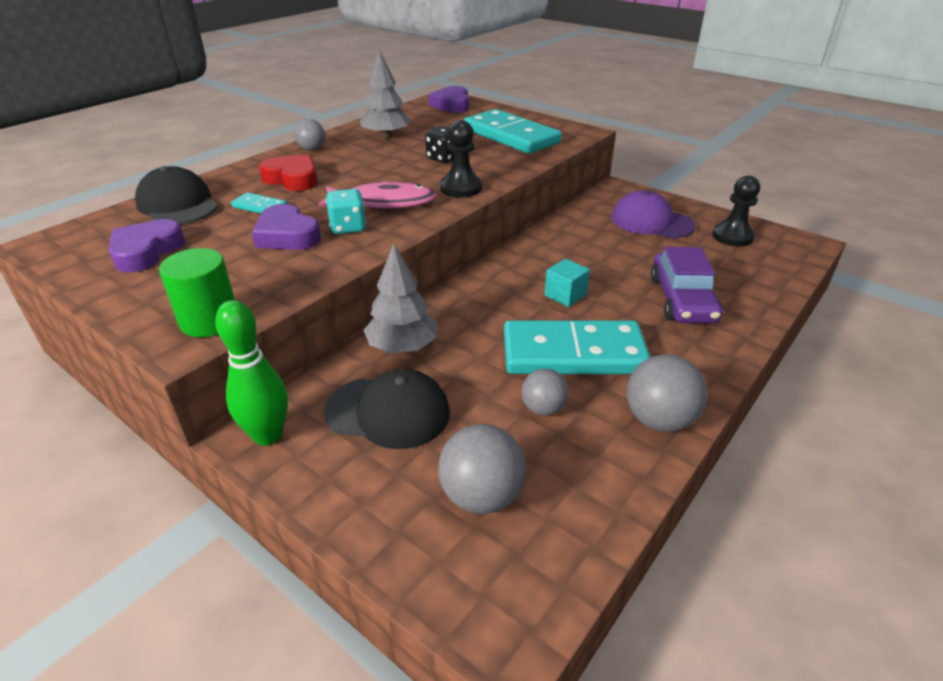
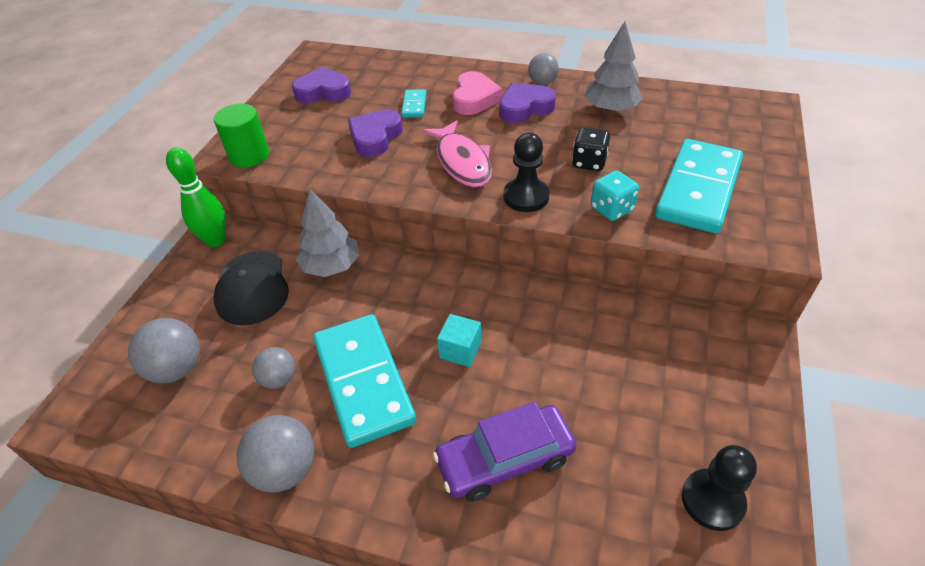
camera: 70 degrees right, 10 degrees up
(177, 204) = (395, 71): black cap -> none
(292, 179) = (474, 99): red heart -> pink heart
(348, 227) = (405, 161): turquoise dice -> turquoise dice (611, 209)
(452, 105) = (749, 117): purple heart -> purple heart (525, 108)
(651, 222) = (684, 395): purple cap -> none

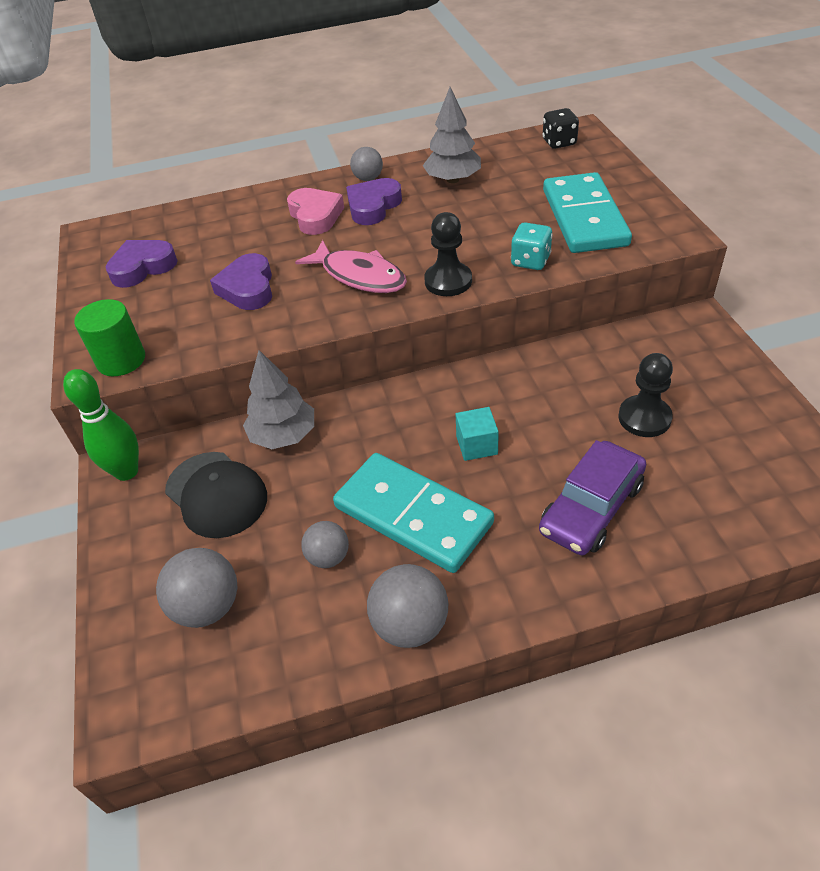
camera: 30 degrees left, 0 degrees up
(414, 105) = (259, 244): turquoise domino -> none
(589, 162) = (476, 231): black dice -> black dice (559, 142)
(712, 500) = (762, 451): black pawn -> black pawn (644, 418)

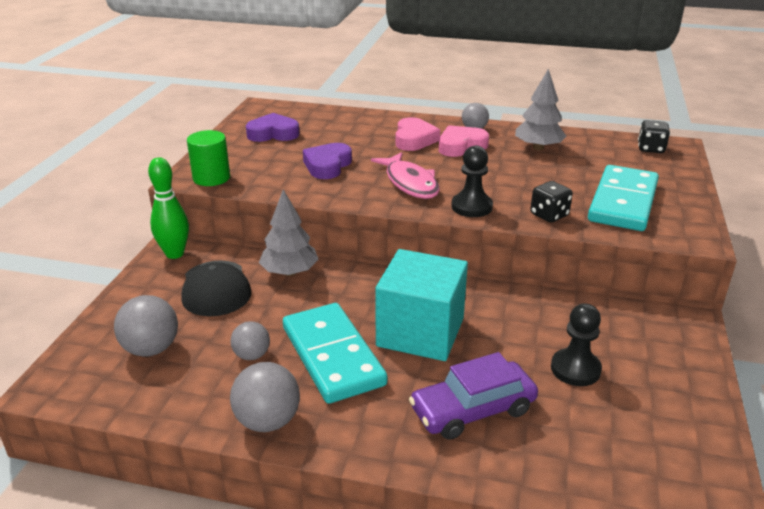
camera: 25 degrees right, 15 degrees down
(373, 206) = (461, 146): purple heart -> pink heart
(476, 445) = (420, 332): turquoise cube -> turquoise cube, size x2.33
(530, 261) = (549, 215): turquoise dice -> black dice

